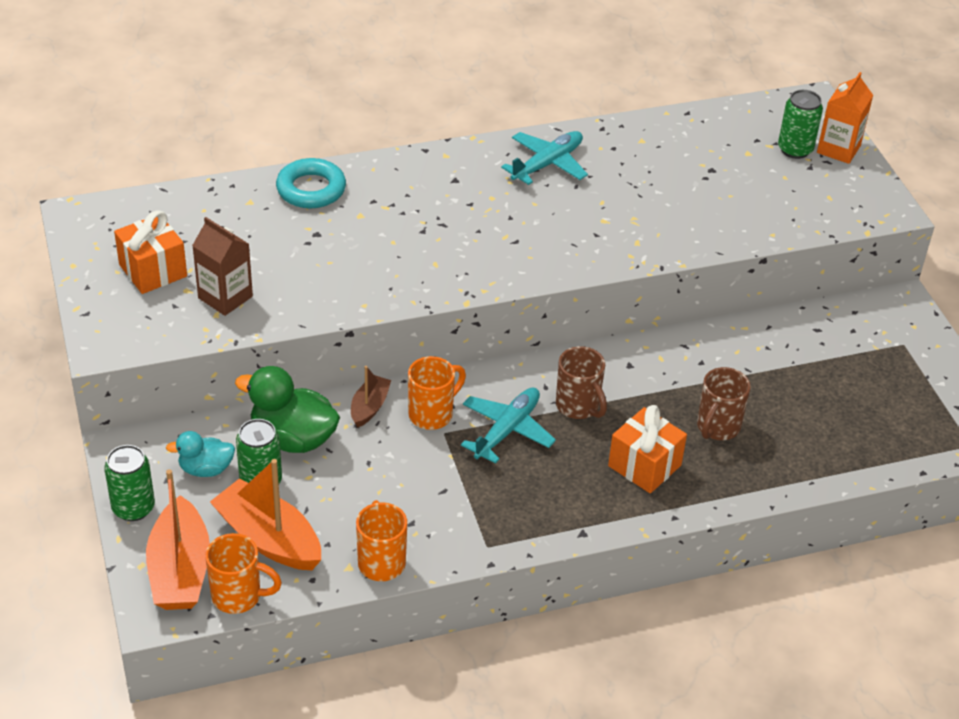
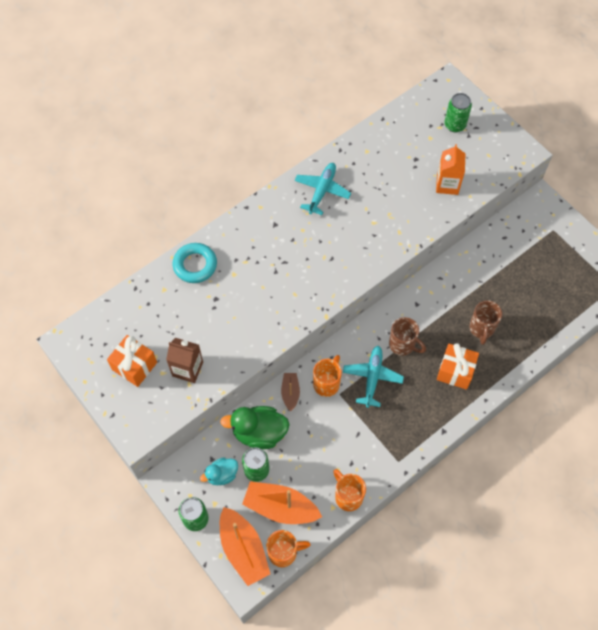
camera: 20 degrees left, 20 degrees up
(838, 149) = (478, 115): orange carton -> orange carton (447, 184)

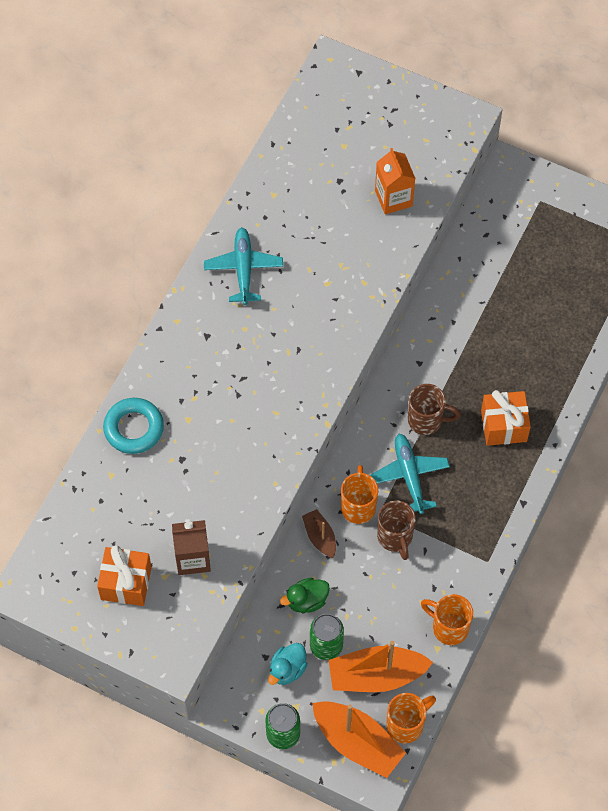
camera: 25 degrees left, 0 degrees up
(259, 433) = (306, 601): green duck -> green duck, size x0.59
(454, 125) = (366, 117): green can -> none
(481, 329) = (510, 361): brown mug -> brown mug (395, 537)

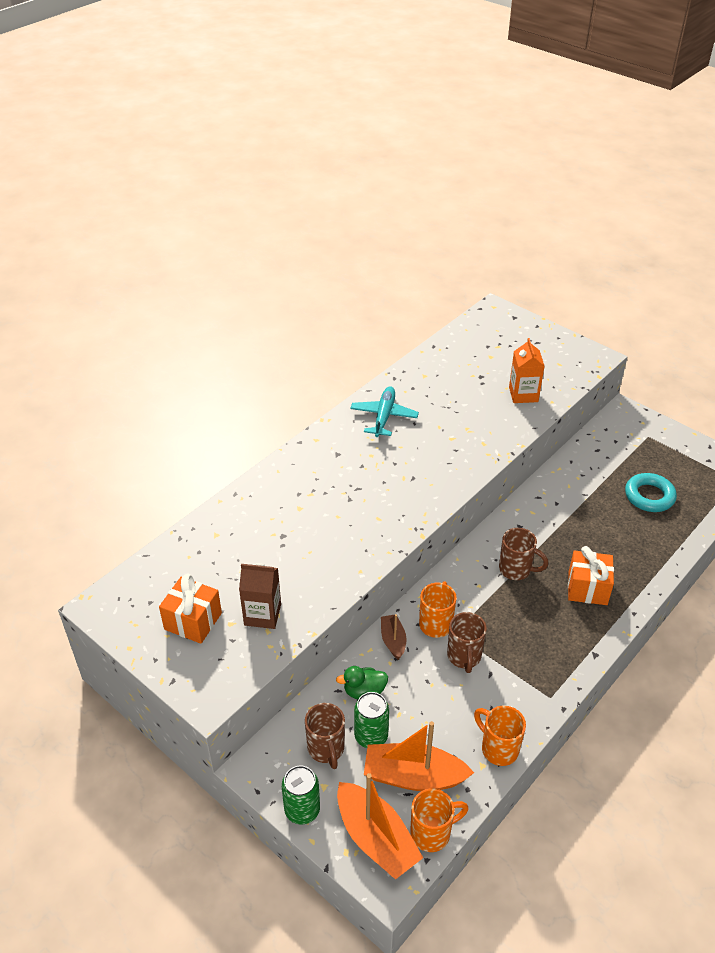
camera: 15 degrees right, 20 degrees down
(134, 428) = (250, 505): turquoise ring -> turquoise ring (649, 496)
(287, 669) = (326, 749): turquoise duck -> brown mug
(409, 476) = (490, 609): turquoise plane -> none

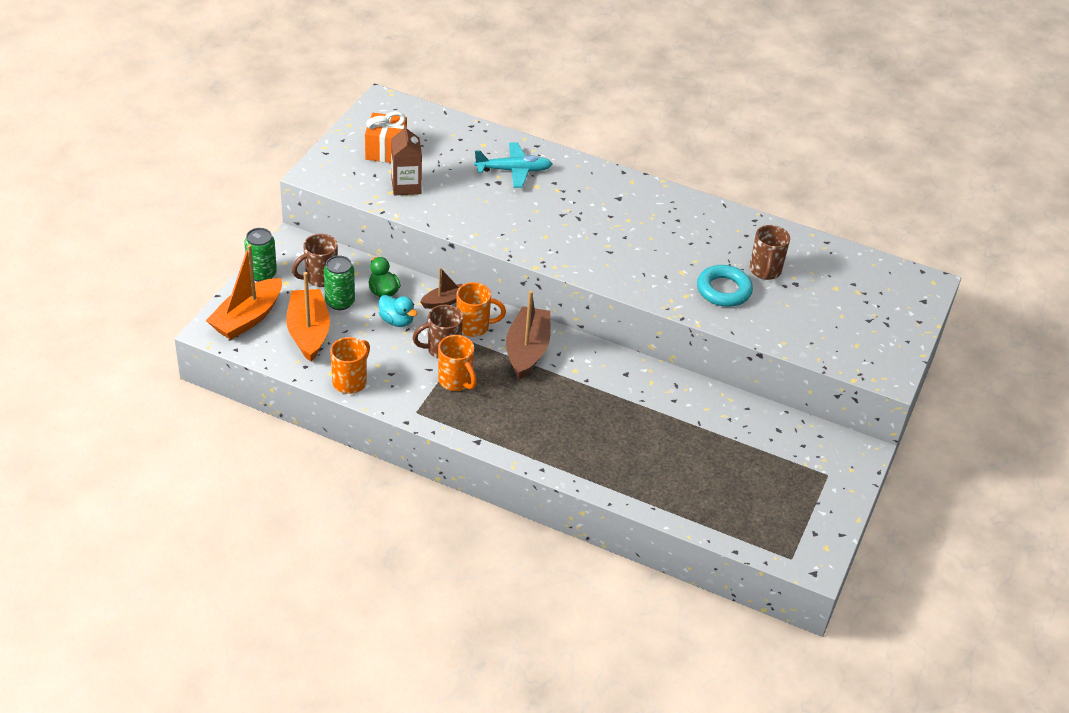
camera: 70 degrees right, 0 degrees up
(384, 417) = (689, 221): turquoise plane -> turquoise plane (513, 170)
(413, 688) = (397, 321): none -> turquoise duck
(432, 833) = (259, 349): orange mug -> orange mug (456, 381)
(477, 589) = (527, 350): none -> brown boat
(516, 569) = (564, 376): brown mug -> brown mug (765, 271)
(523, 394) = (783, 319): orange carton -> none
(587, 588) = (561, 431): orange gift -> none
(649, 496) = (723, 478): turquoise ring -> turquoise ring (723, 290)

